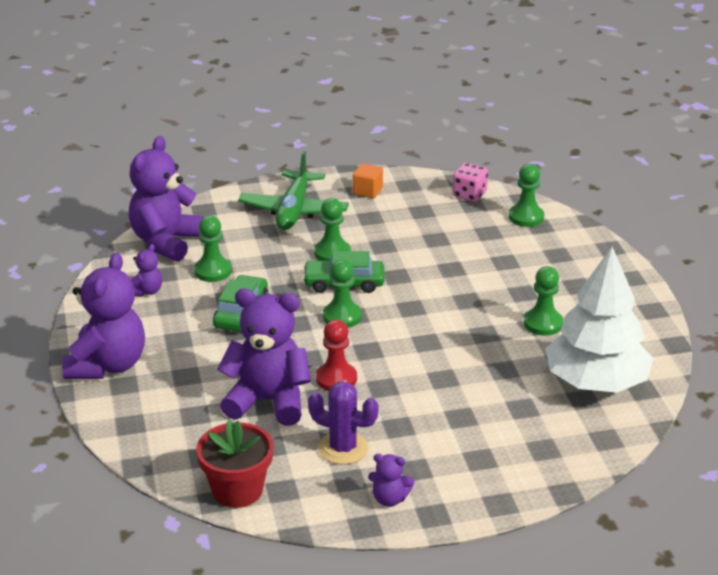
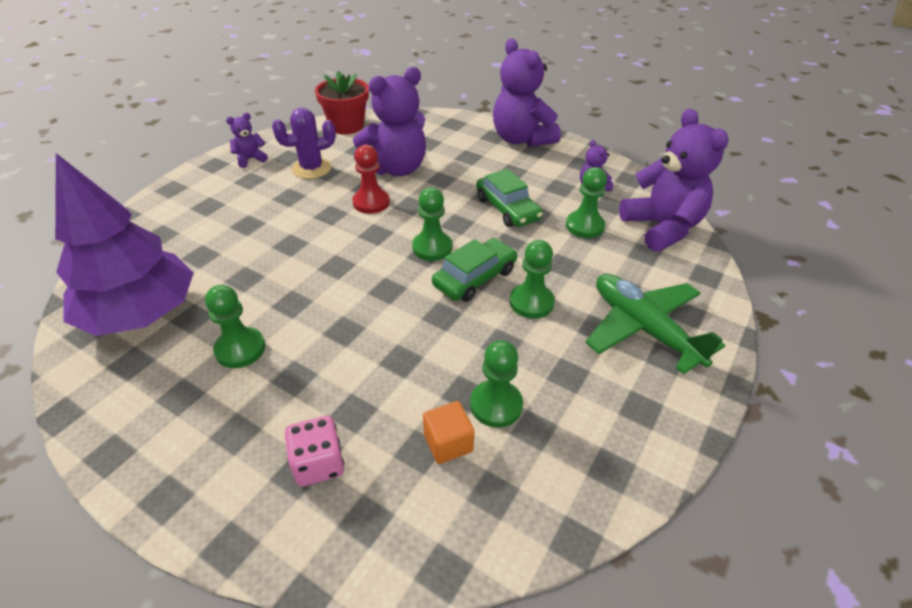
camera: 135 degrees right, 10 degrees up
(367, 191) = (632, 416): orange cube -> orange cube (448, 443)
(469, 195) = (520, 514): pink dice -> pink dice (318, 463)
(526, 217) = (400, 524): green pawn -> green pawn (496, 405)
(596, 382) = (141, 314): white tree -> purple tree

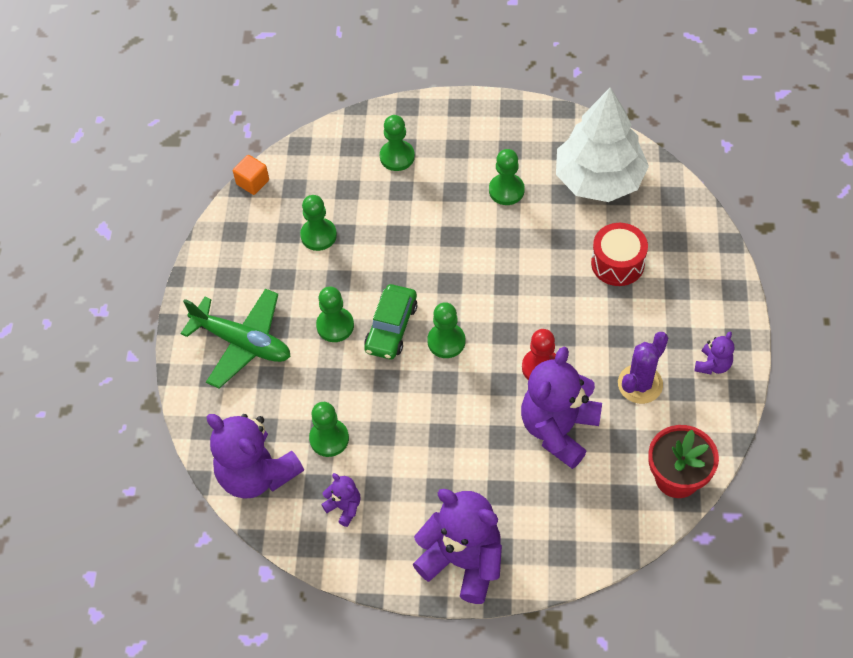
camera: 155 degrees right, 15 degrees up
(141, 314) = (599, 179): purple tree -> white tree
(226, 240) = (617, 263): none -> red drum
(318, 463) = (397, 157): pink dice -> green pawn
(448, 443) = (333, 200): orange cube -> orange cube (253, 182)
(507, 209) = (411, 426): green car -> none

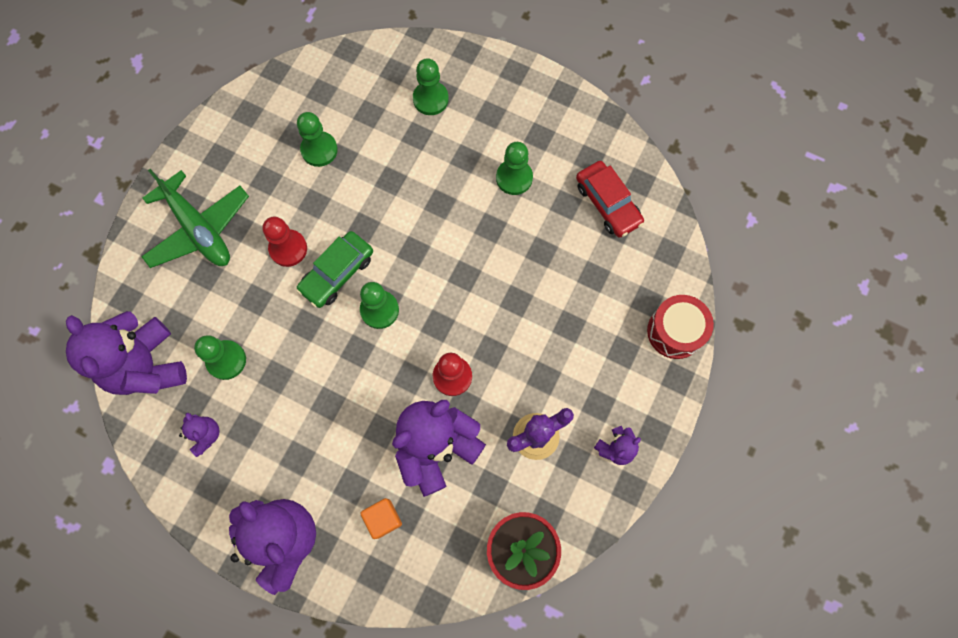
camera: 20 degrees right, 15 degrees up
(253, 182) = (288, 70): orange cube -> orange cube (383, 519)
(335, 326) = (288, 248): green pawn -> red pawn
(599, 179) = (607, 203): white tree -> red car
(617, 263) = (580, 300): red drum -> red drum (675, 331)

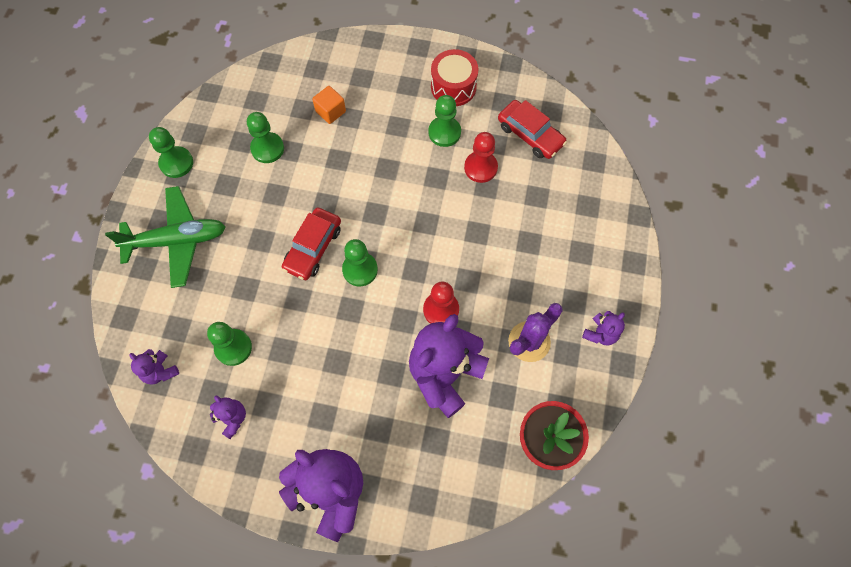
camera: 15 degrees left, 5 degrees down
(146, 366) = (160, 371): purple teddy bear -> purple teddy bear, size x0.46
(199, 229) = (177, 240): green plane -> green plane turned 45 degrees counterclockwise
(288, 248) = (263, 238): red pawn -> red pawn (480, 168)
(337, 273) = (313, 248): green car -> red car
(383, 519) = (416, 449): orange cube -> orange cube (330, 111)
(430, 99) = (353, 85): green pawn -> green pawn (176, 163)
(675, 331) = (619, 224): red drum -> red drum (453, 87)

